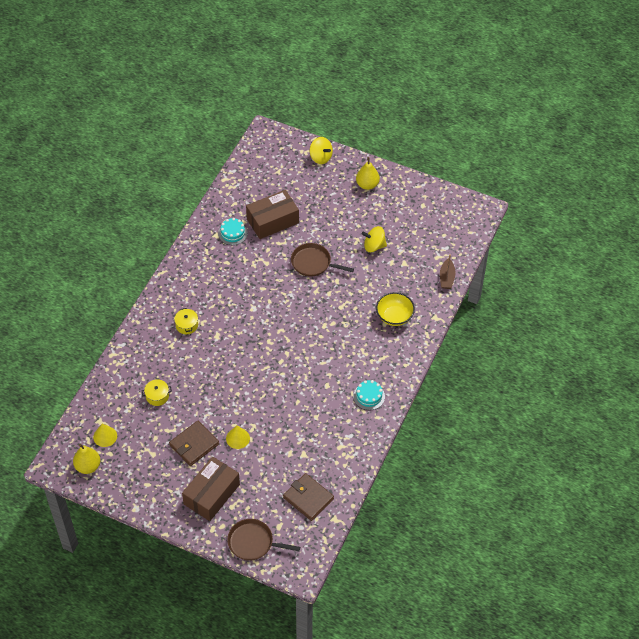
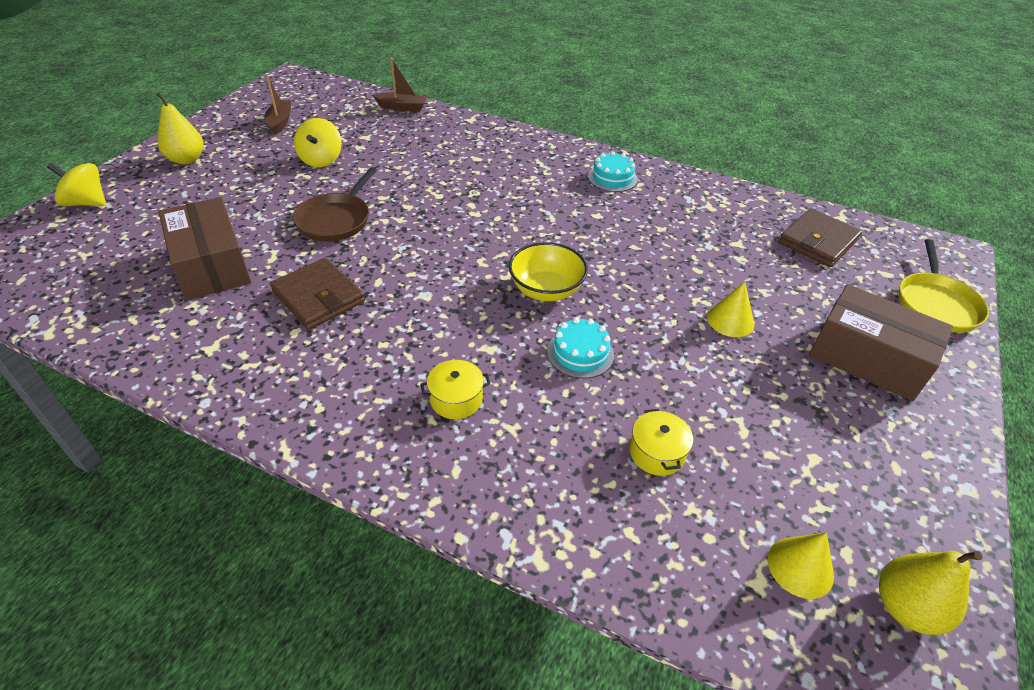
camera: 90 degrees left, 10 degrees down
(194, 445) = (766, 385): brown wallet -> brown wallet (318, 297)
(232, 233) = (216, 321): turquoise cake -> turquoise cake (580, 353)
(253, 542) = (936, 304): brown pan -> yellow pan
(320, 157) = (86, 203): yellow spinning top -> yellow spinning top turned 120 degrees counterclockwise
(394, 316) = (465, 150): yellow bowl -> yellow bowl (546, 290)
(417, 217) = (280, 122): none -> brown boat

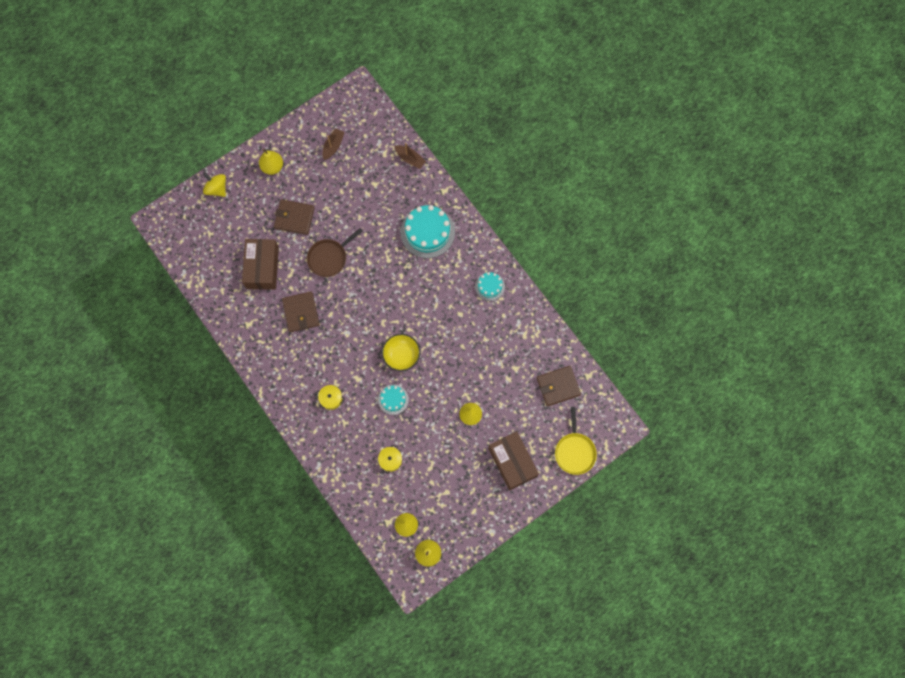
camera: 30 degrees right, 30 degrees up
(249, 196) = (294, 218): none -> brown wallet
(321, 160) = (342, 198): yellow spinning top -> none
(477, 156) = (427, 232): none -> turquoise cake
(936, 304) = (575, 451): yellow pan -> yellow pan turned 45 degrees counterclockwise

